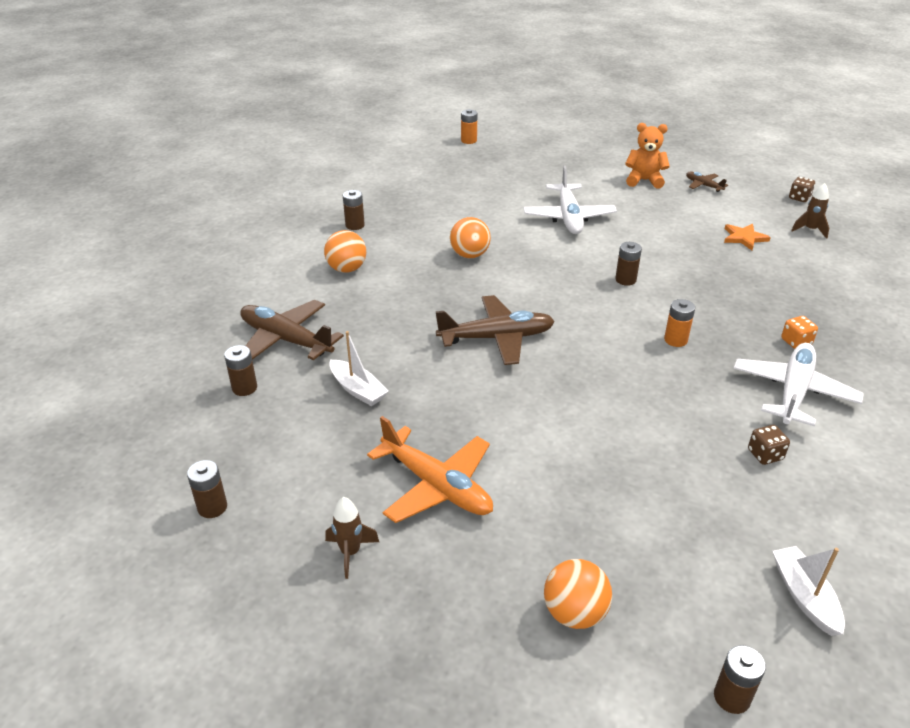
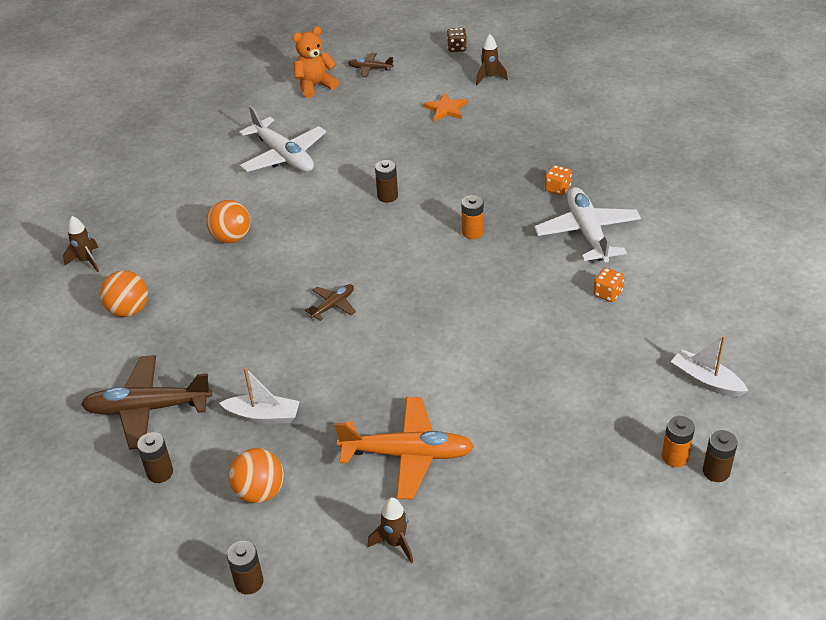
camera: 35 degrees left, 5 degrees up
(355, 225) = (86, 261): brown battery -> brown rocket
(469, 140) = (104, 111): orange battery -> orange battery (675, 457)
(497, 338) = (333, 305): brown plane -> brown plane, size x0.50
(574, 613) = (584, 482): orange ball -> orange ball (260, 492)
(765, 455) = (607, 294): brown dice -> orange dice

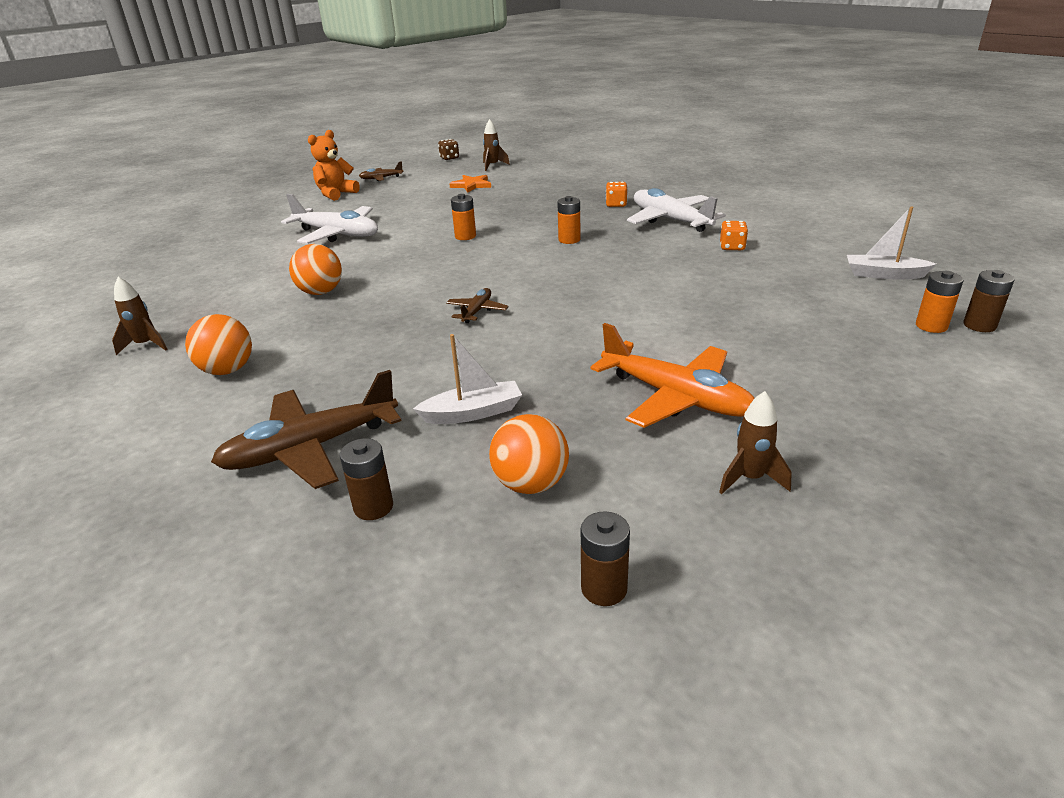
camera: 25 degrees left, 10 degrees down
(387, 196) = (465, 236): brown battery -> orange battery
(408, 454) = (676, 397): orange plane -> orange plane turned 60 degrees clockwise

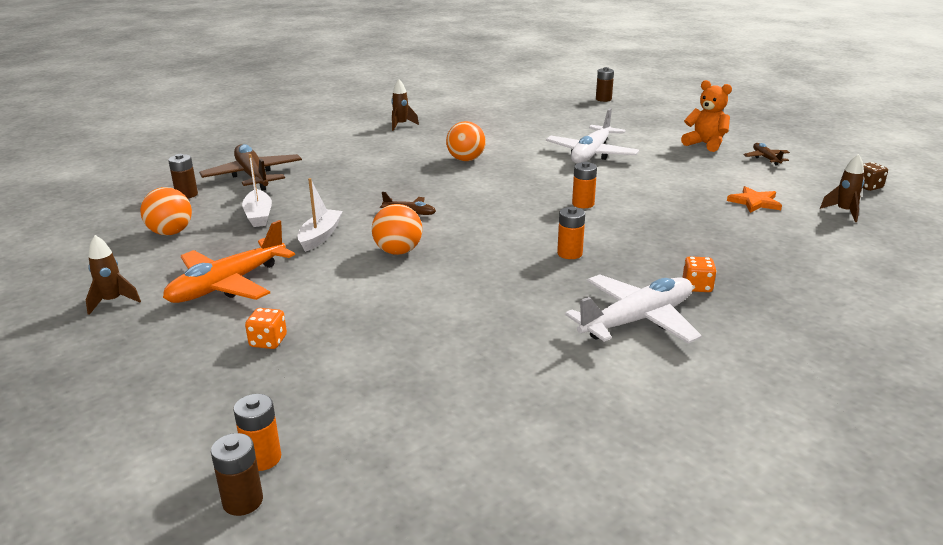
camera: 90 degrees right, 5 degrees down
(227, 370) = (357, 148): orange ball -> orange ball (398, 251)
(604, 588) = (71, 249): brown battery -> brown battery (603, 99)
(732, 247) = (536, 354): orange dice -> orange dice (268, 341)
(884, 274) = (418, 463): white boat -> white boat (320, 236)

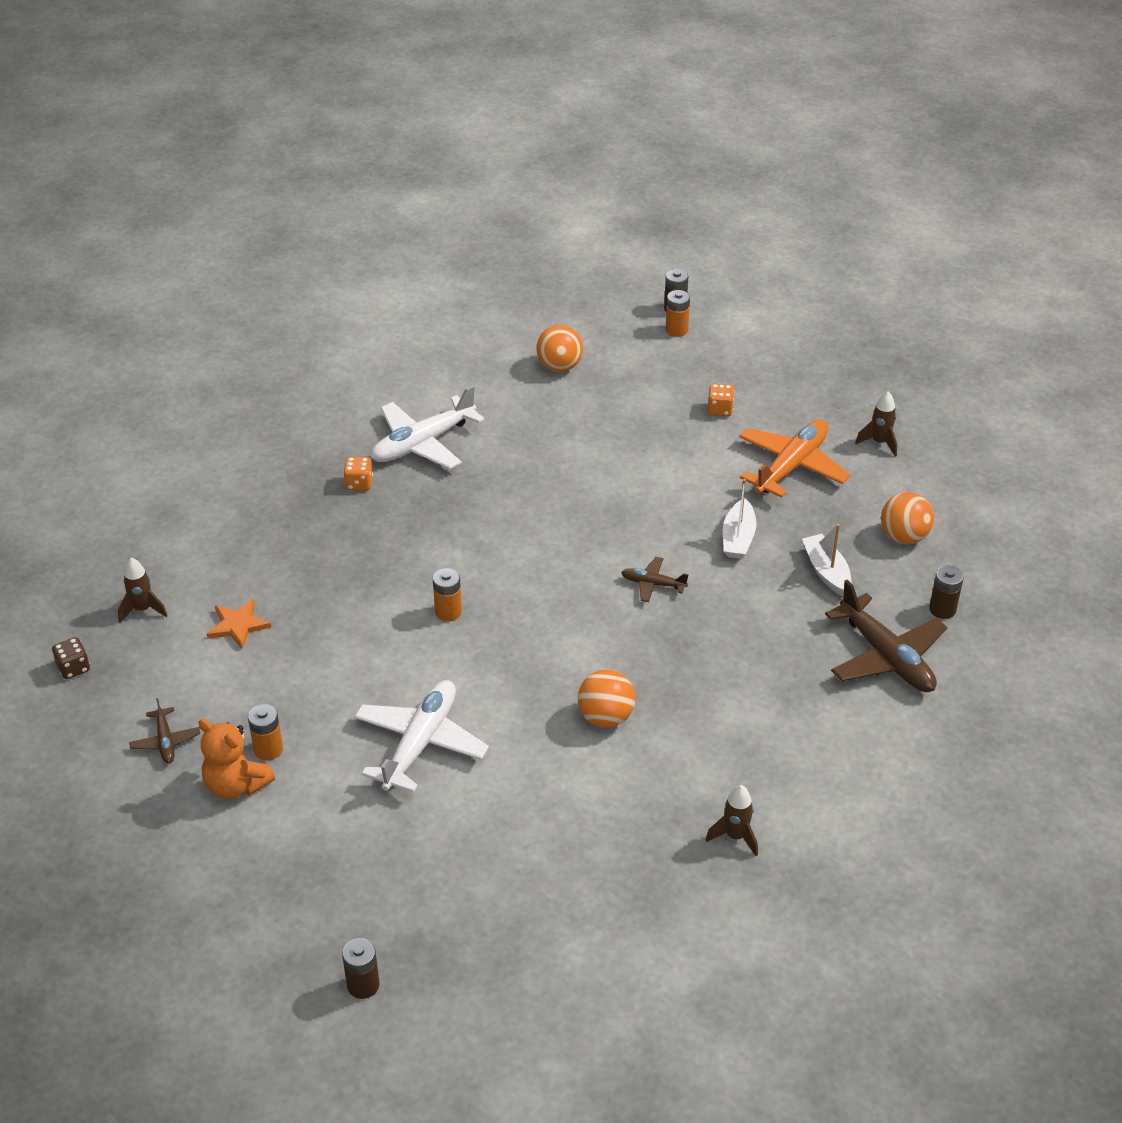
camera: 175 degrees right, 15 degrees up
(398, 251) = (647, 518): orange ball -> orange ball (559, 366)
(569, 253) = (472, 523): orange battery -> orange battery (268, 749)

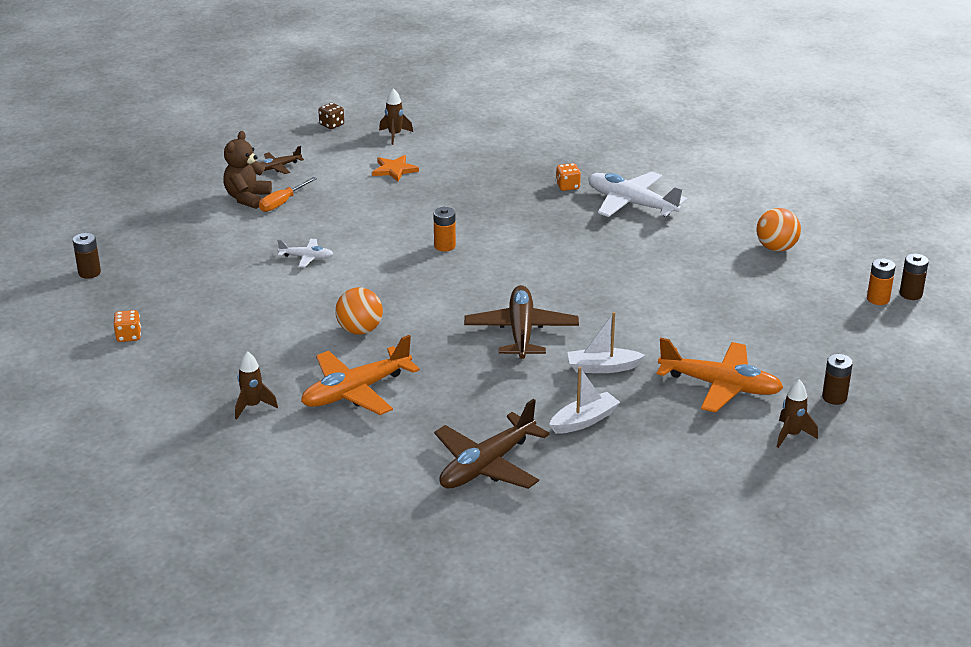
camera: 75 degrees right, 10 degrees down
(236, 785) = (247, 198): orange teddy bear -> brown teddy bear
(268, 749) = (282, 203): orange battery -> orange screwdriver
(420, 743) = (307, 257): white plane -> white plane, size x0.50
(652, 584) = (521, 331): brown plane -> brown plane, size x2.02
(720, 410) = (776, 337): orange dice -> orange dice (128, 336)
(730, 740) = (355, 391): none -> orange plane
(903, 537) = (657, 462): orange ball -> none
(942, 609) = (566, 494): brown battery -> brown battery (834, 397)

